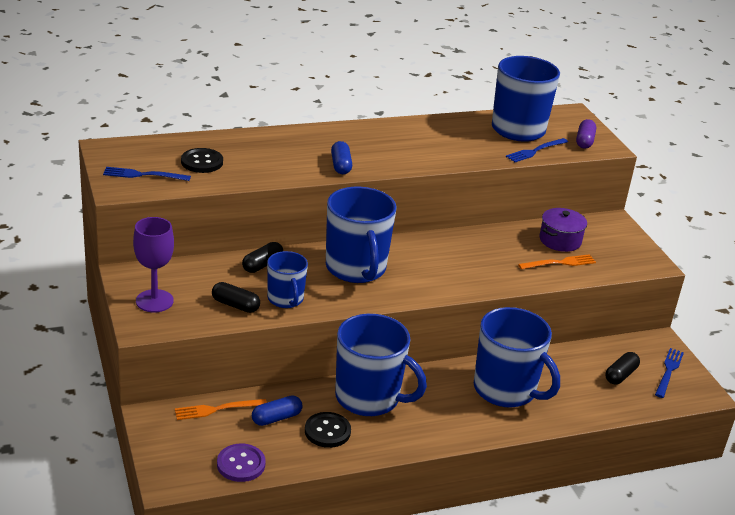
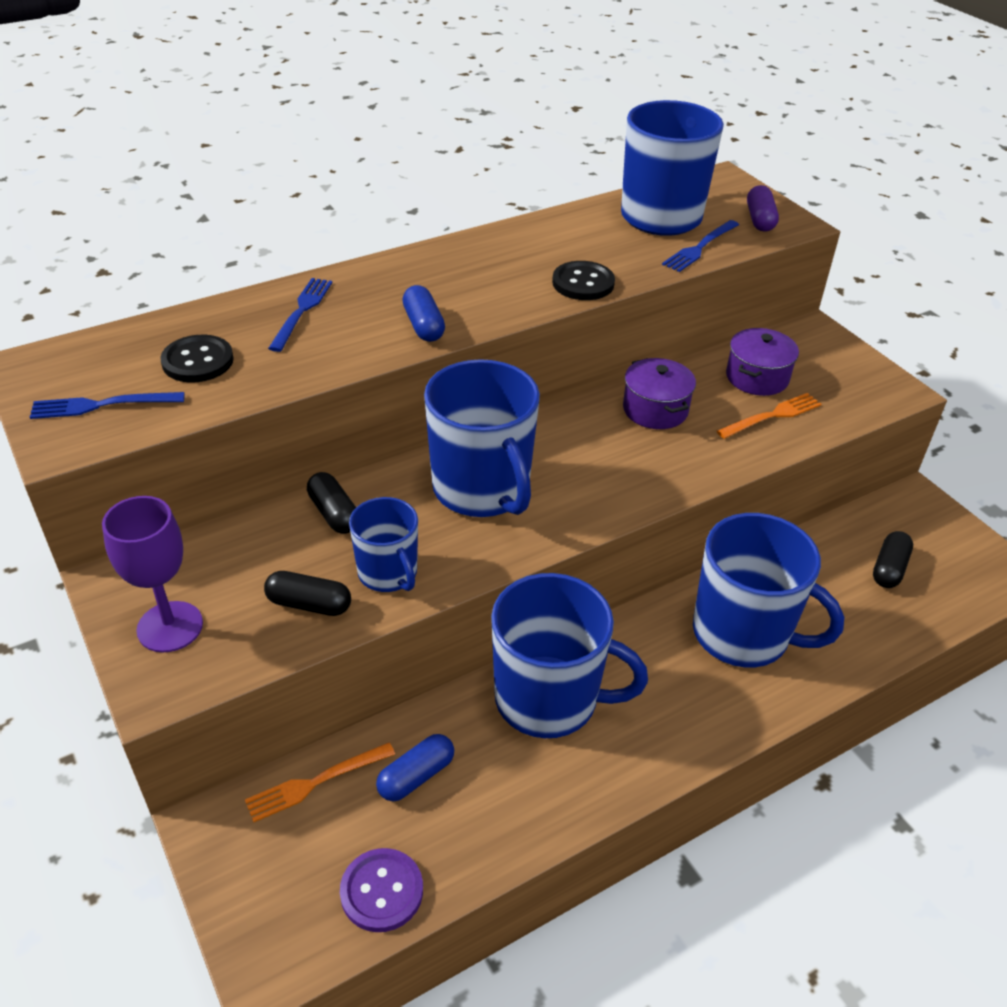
camera: 10 degrees left, 10 degrees up
(262, 265) = (334, 513): black capsule -> black capsule turned 60 degrees counterclockwise
(327, 431) = (504, 782): black button -> black button (583, 283)
(483, 246) = (655, 409): none -> purple pot
(668, 371) = (948, 546): blue fork -> blue fork (302, 310)

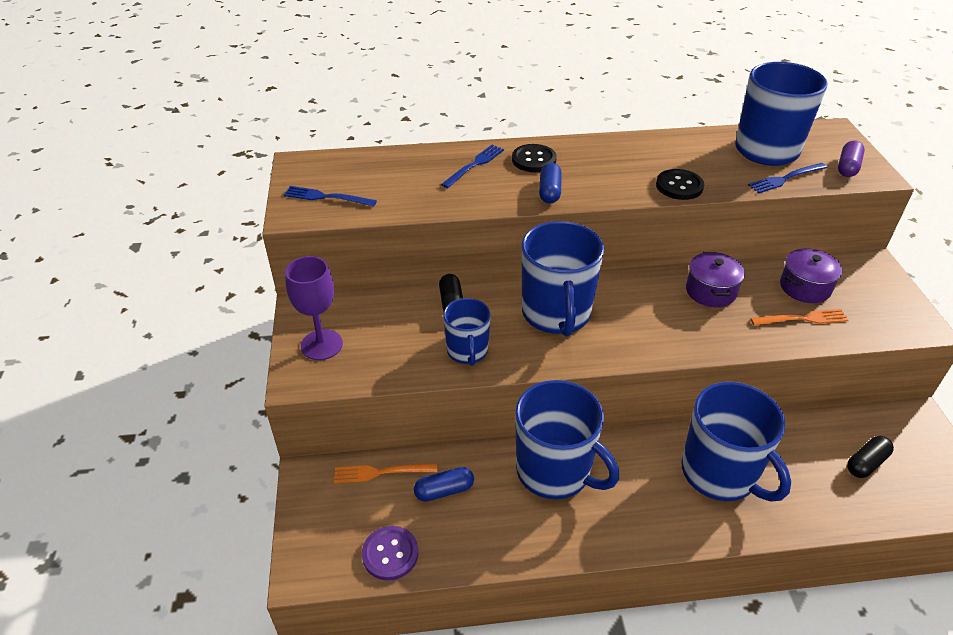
camera: 25 degrees right, 0 degrees up
(198, 361) = (395, 183): black button -> black button (534, 160)
(309, 604) = (409, 356): black capsule -> none

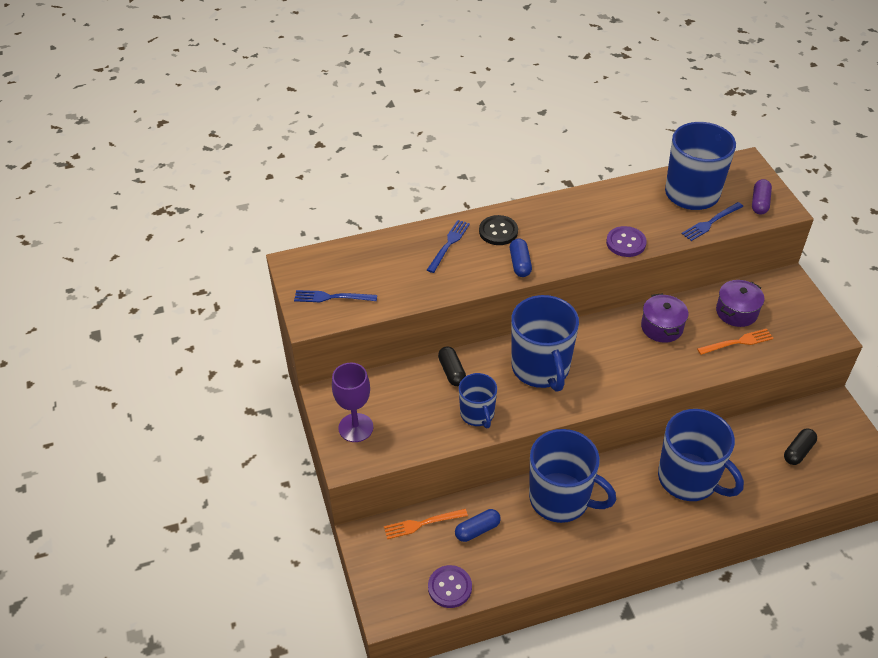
camera: 10 degrees left, 5 degrees up
(679, 186) = (626, 243): black button -> purple button

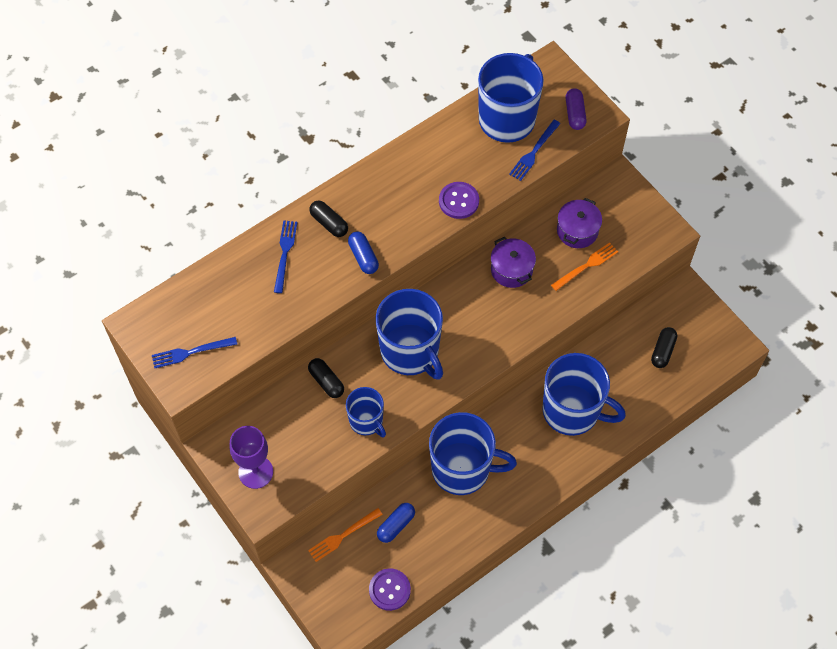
camera: 20 degrees left, 15 degrees up
(498, 231) = (329, 223): black button -> black capsule

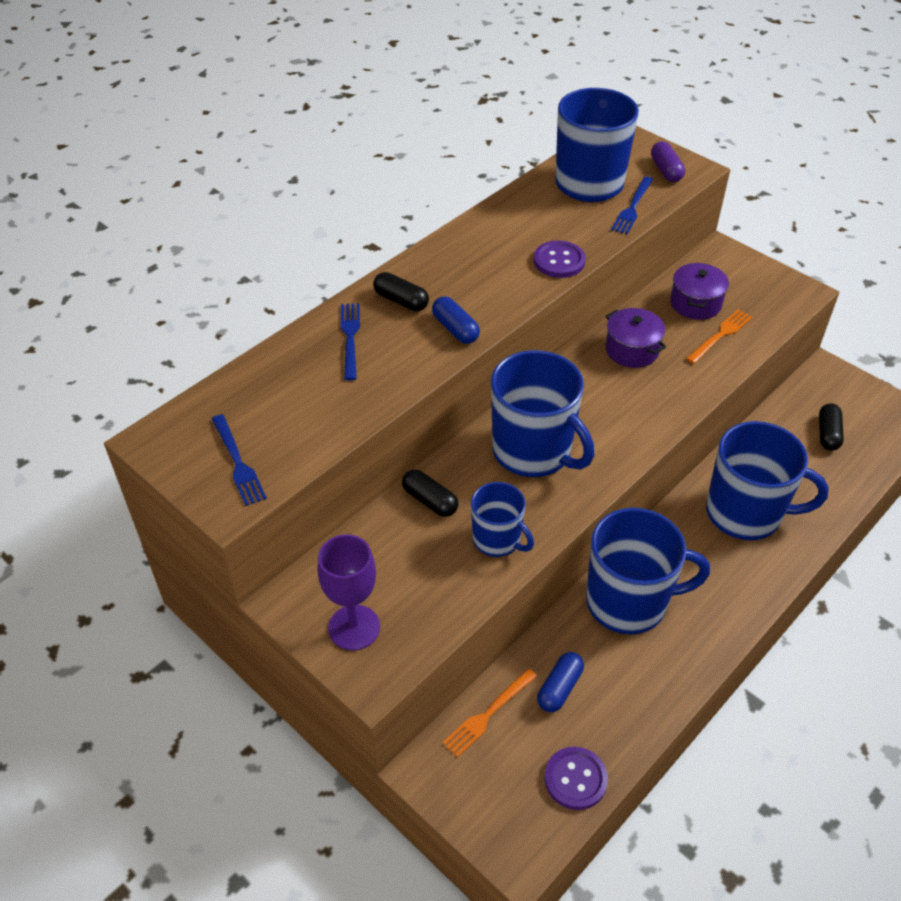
camera: 10 degrees left, 15 degrees down
(190, 352) = (238, 463): blue fork -> blue fork turned 90 degrees counterclockwise

